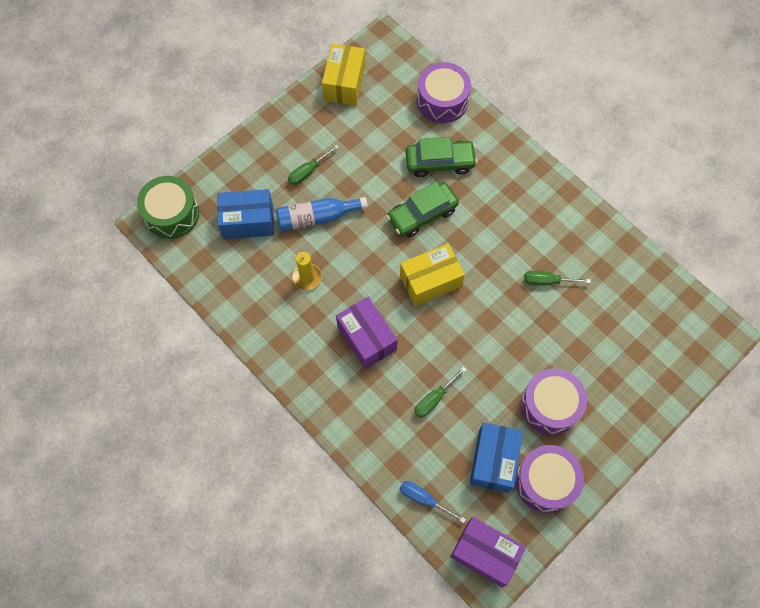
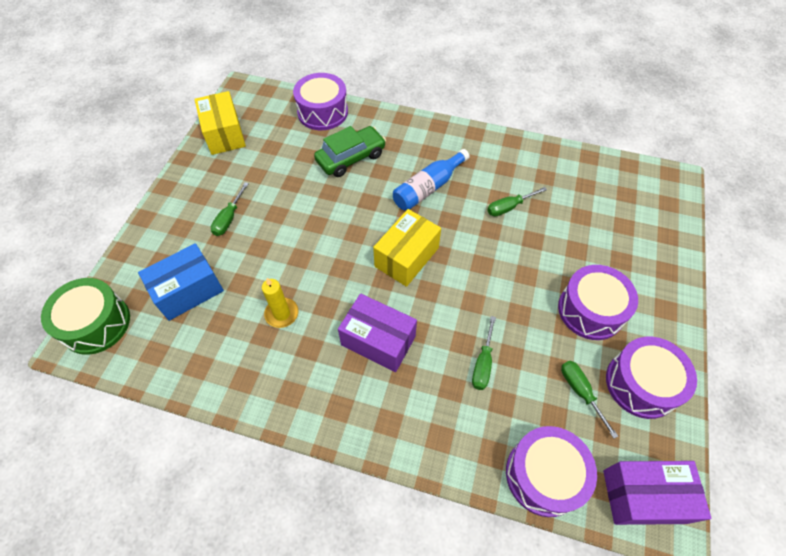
camera: 30 degrees left, 10 degrees down
(317, 217) = (261, 254): blue bottle -> blue bottle (428, 188)
(422, 214) = (362, 205): green car -> none
(424, 499) = (544, 475): blue screwdriver -> purple drum
(493, 461) = (580, 392): blue box -> green screwdriver

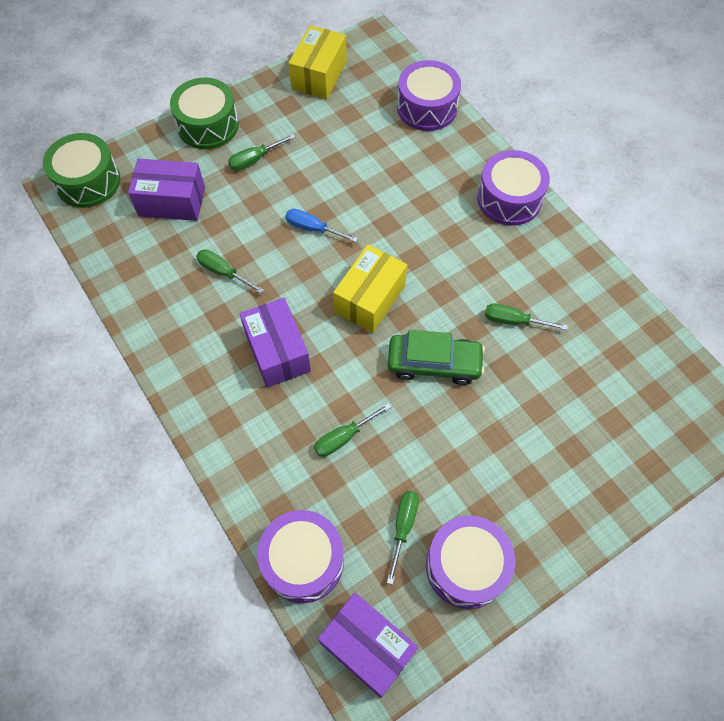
camera: 40 degrees right, 5 degrees up
(166, 217) = (208, 125): none -> green drum
(188, 291) = (172, 201): blue box -> purple box
(282, 314) = (223, 272): yellow candle -> green screwdriver
(320, 237) = (313, 229): none -> blue screwdriver
(351, 158) = (410, 171): green car -> green car (434, 363)
(406, 257) = (370, 299): yellow box -> yellow box turned 45 degrees counterclockwise
(428, 188) = (454, 248): blue bottle -> none
(590, 310) = (490, 470): purple drum -> purple drum (509, 199)

